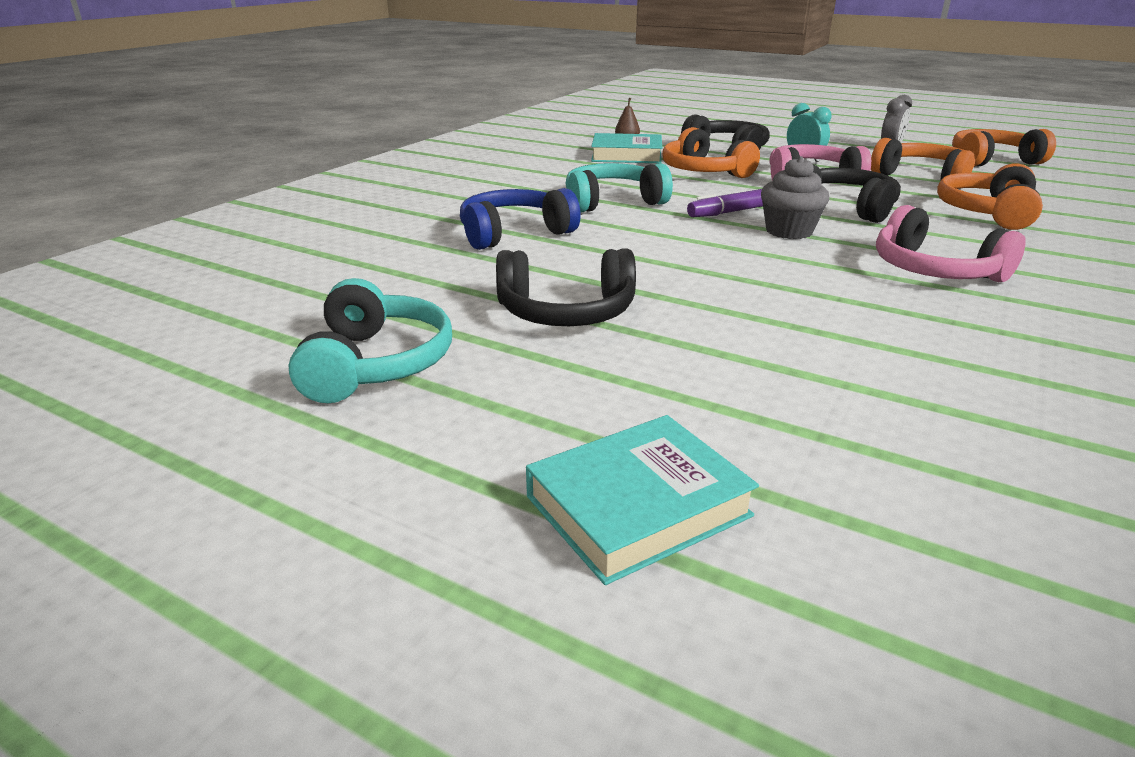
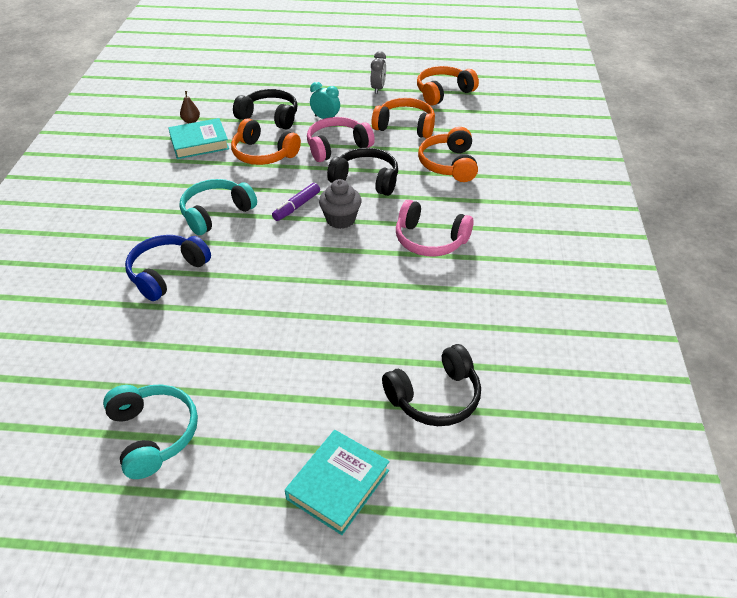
camera: 25 degrees left, 15 degrees up
(566, 312) = (240, 349): black headphones -> black headphones (435, 397)

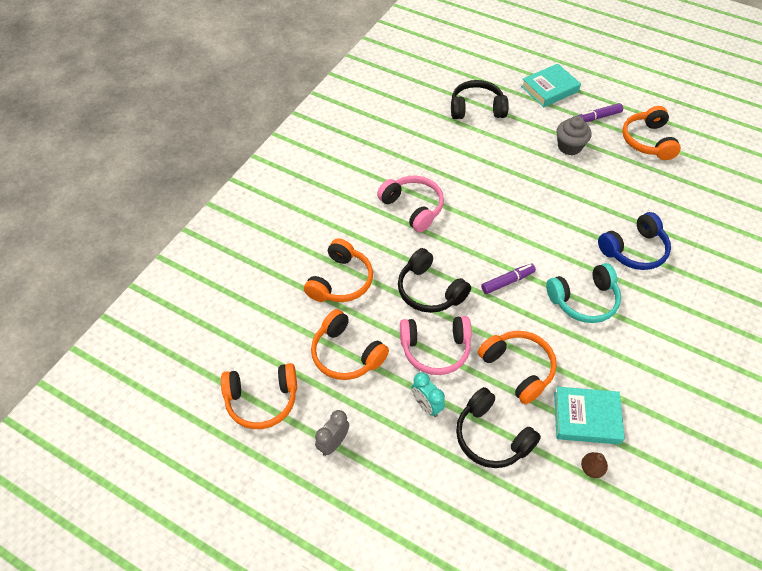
camera: 155 degrees left, 10 degrees up
(153, 434) = (648, 141): turquoise headphones -> orange headphones
(241, 453) = (598, 117): none -> purple marker
(340, 219) = (474, 253): grey cupcake -> grey cupcake (569, 147)

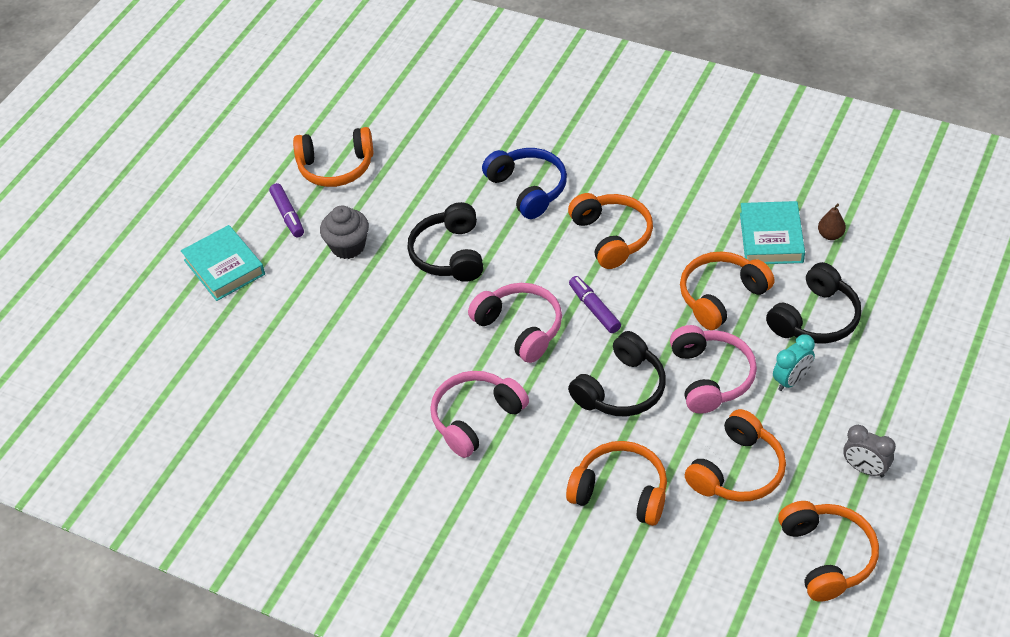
camera: 90 degrees left, 5 degrees down
(476, 108) = (265, 353): black headphones -> black headphones (449, 254)
(490, 236) = (520, 328): none -> pink headphones
(584, 300) = (612, 237): turquoise headphones -> orange headphones

